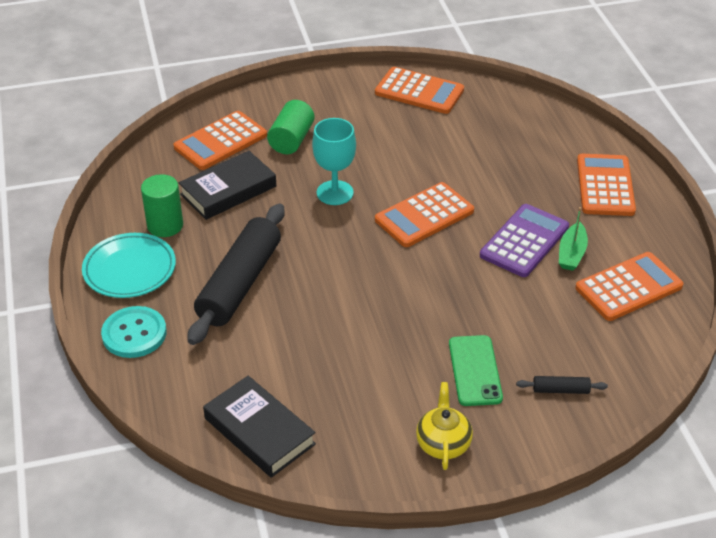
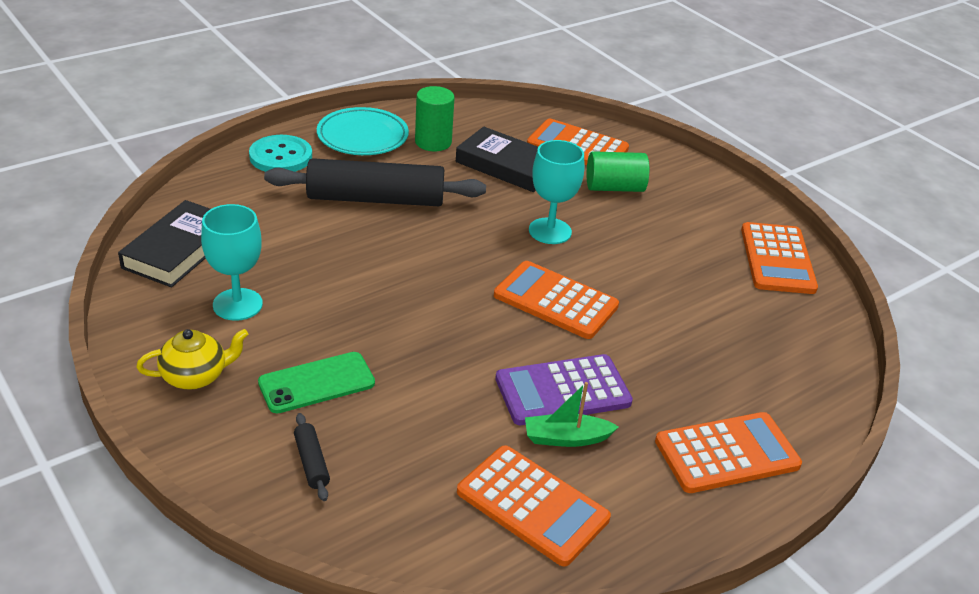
camera: 65 degrees right, 5 degrees down
(358, 402) = (237, 304): none -> turquoise goblet
(524, 241) = (562, 391): purple calculator -> purple calculator turned 150 degrees clockwise

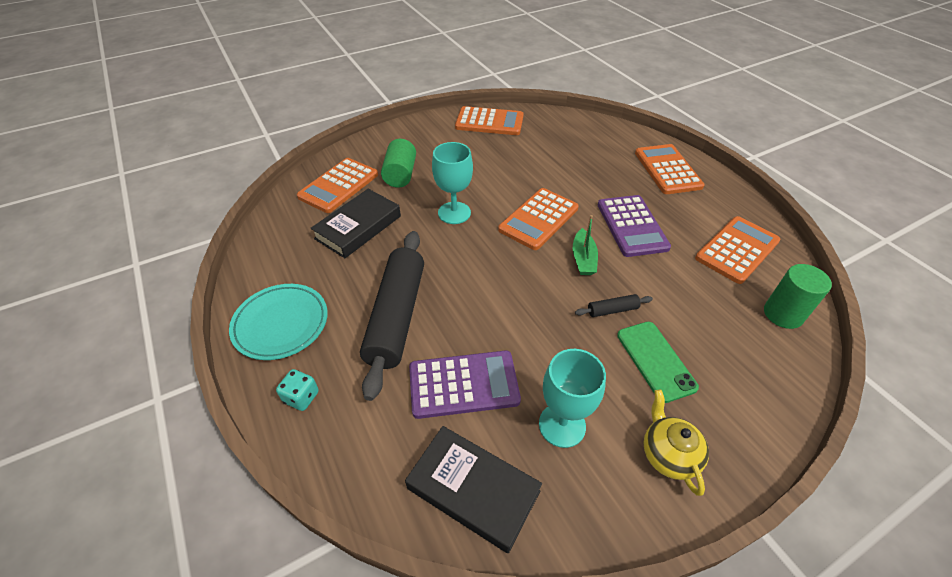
camera: 80 degrees left, 10 degrees up
(281, 156) = (301, 397): turquoise button -> turquoise dice
(289, 243) = (463, 384): none -> purple calculator
(311, 462) = (742, 363): black rolling pin -> black rolling pin (612, 310)
(433, 142) = (307, 271): green cylinder -> green cylinder (783, 314)
(566, 438) = (675, 229): green boat -> green boat (583, 259)

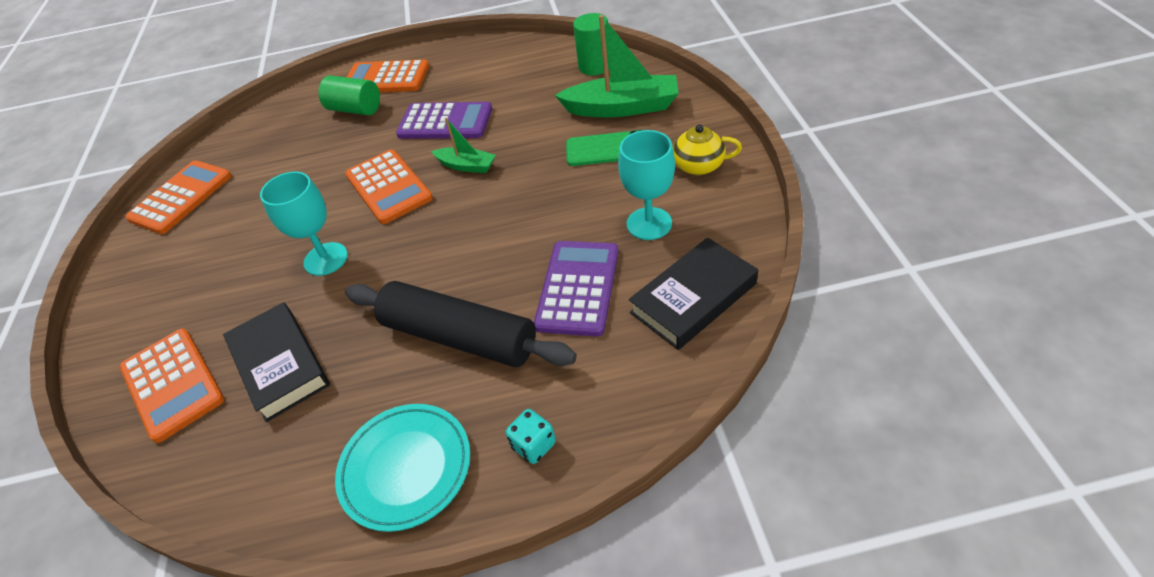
camera: 65 degrees left, 0 degrees up
(400, 175) = (209, 306): green cylinder -> green cylinder (355, 109)
(612, 310) = (541, 161): black rolling pin -> none
(728, 357) = (622, 108): none -> green boat
(737, 250) = (515, 68): orange calculator -> none

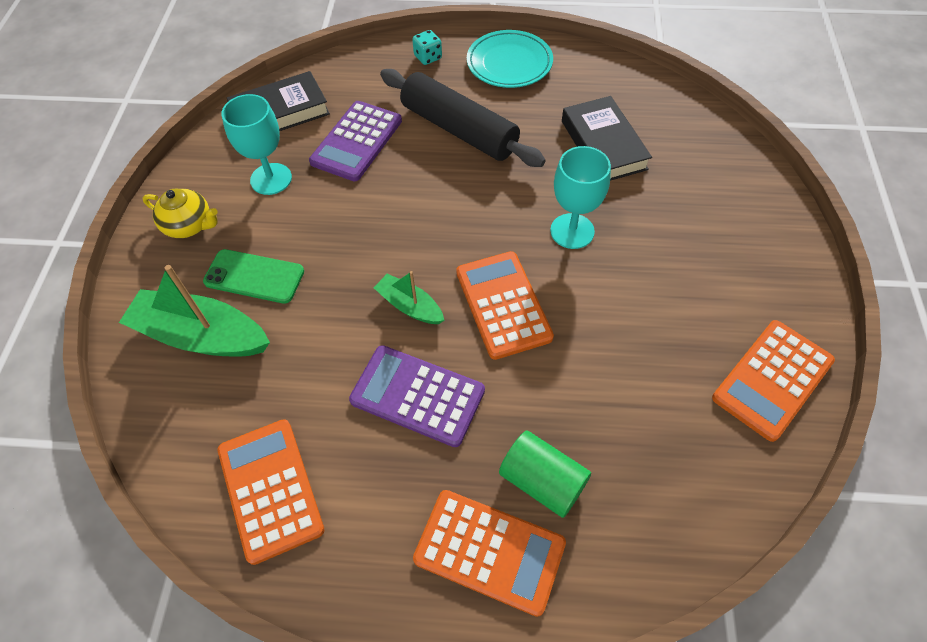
camera: 170 degrees left, 10 degrees up
(172, 384) = (693, 153): orange calculator -> orange calculator (270, 489)
(595, 66) = (183, 436): green cylinder -> none

